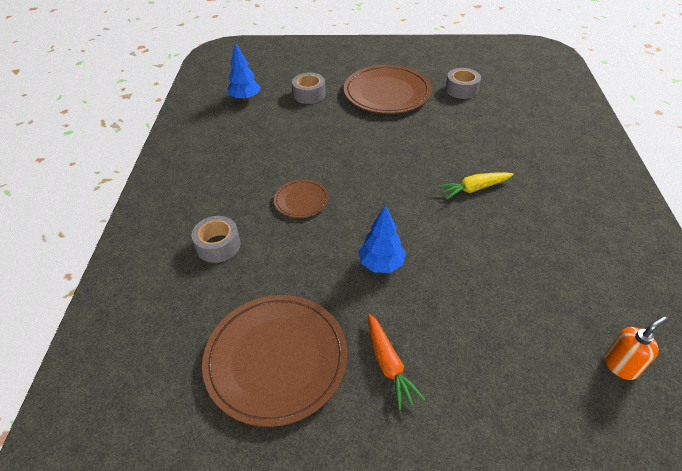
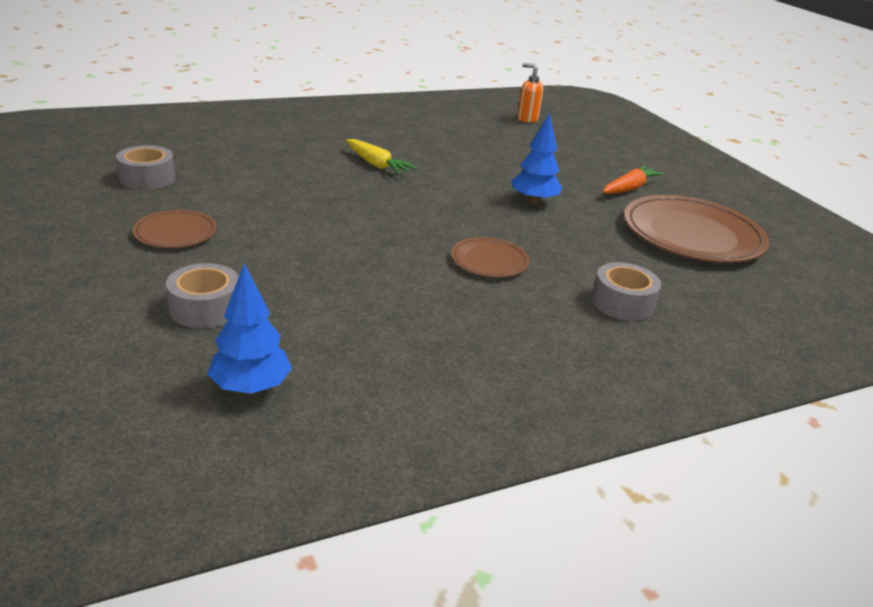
camera: 120 degrees left, 15 degrees down
(387, 93) = (175, 233): brown plate -> brown plate, size x0.50

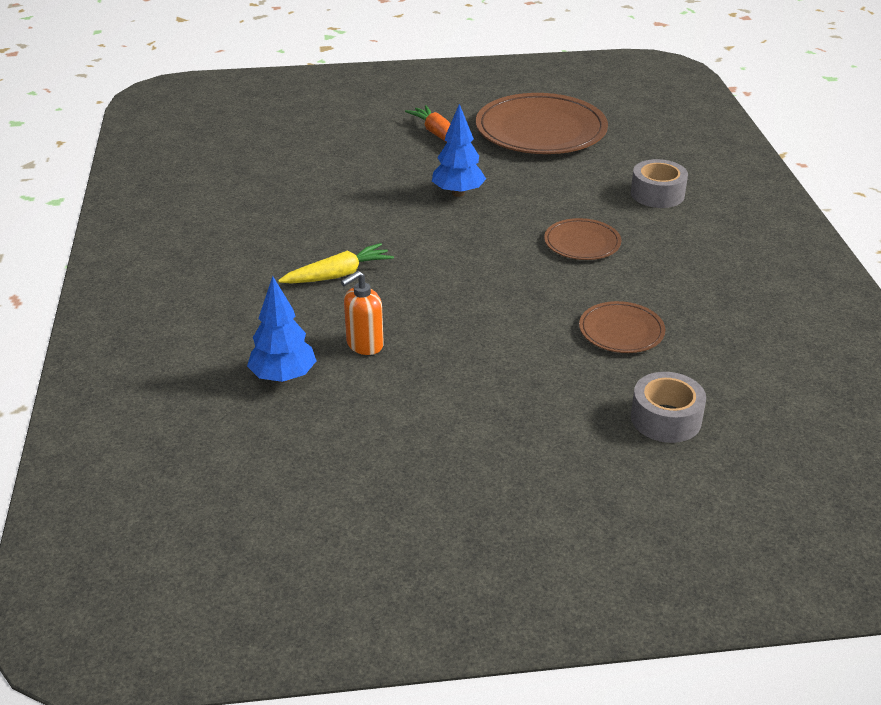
camera: 70 degrees left, 5 degrees up
(147, 178) = (335, 460): grey tape -> none
(175, 233) = (500, 437): brown plate -> brown plate (621, 331)
(251, 387) = (791, 397): blue tree -> blue tree (283, 377)
(527, 119) = (225, 149): orange soap dispenser -> orange soap dispenser (364, 345)

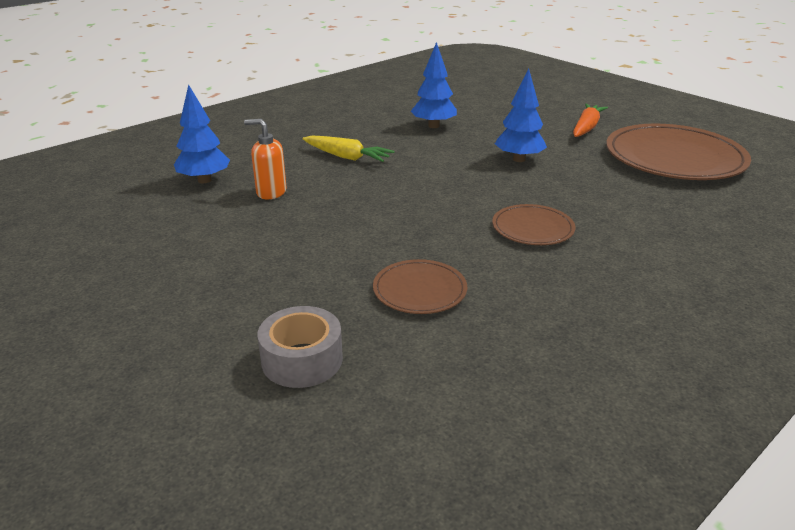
camera: 55 degrees right, 5 degrees down
(329, 201) = (434, 126): none -> blue tree
(657, 194) = (679, 238): grey tape -> none

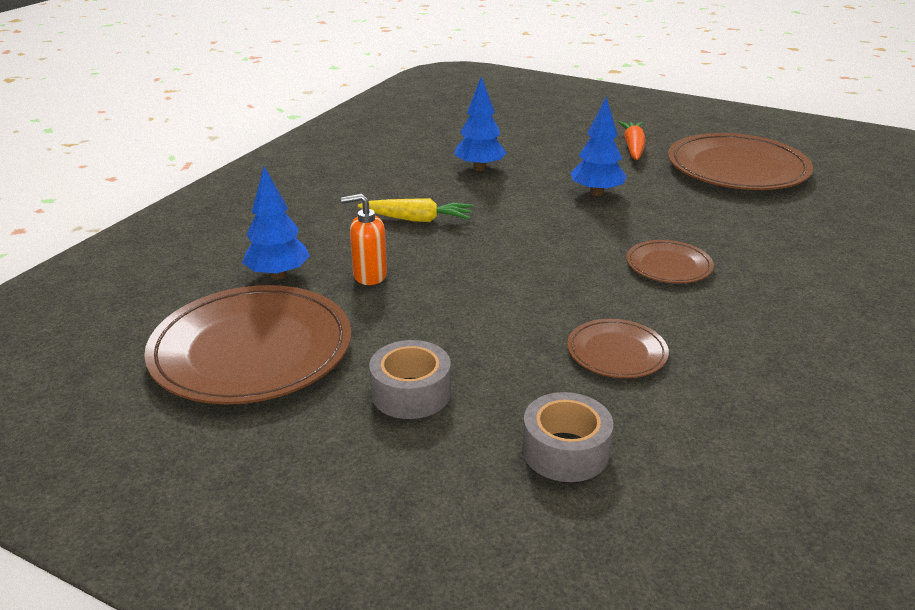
camera: 20 degrees left, 0 degrees up
(136, 230) = (251, 350): none -> brown plate
(221, 285) = (411, 393): none -> grey tape

